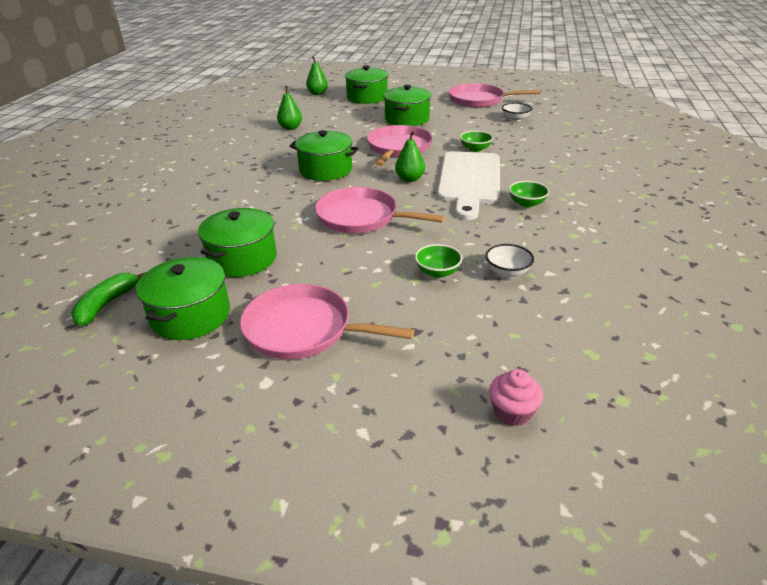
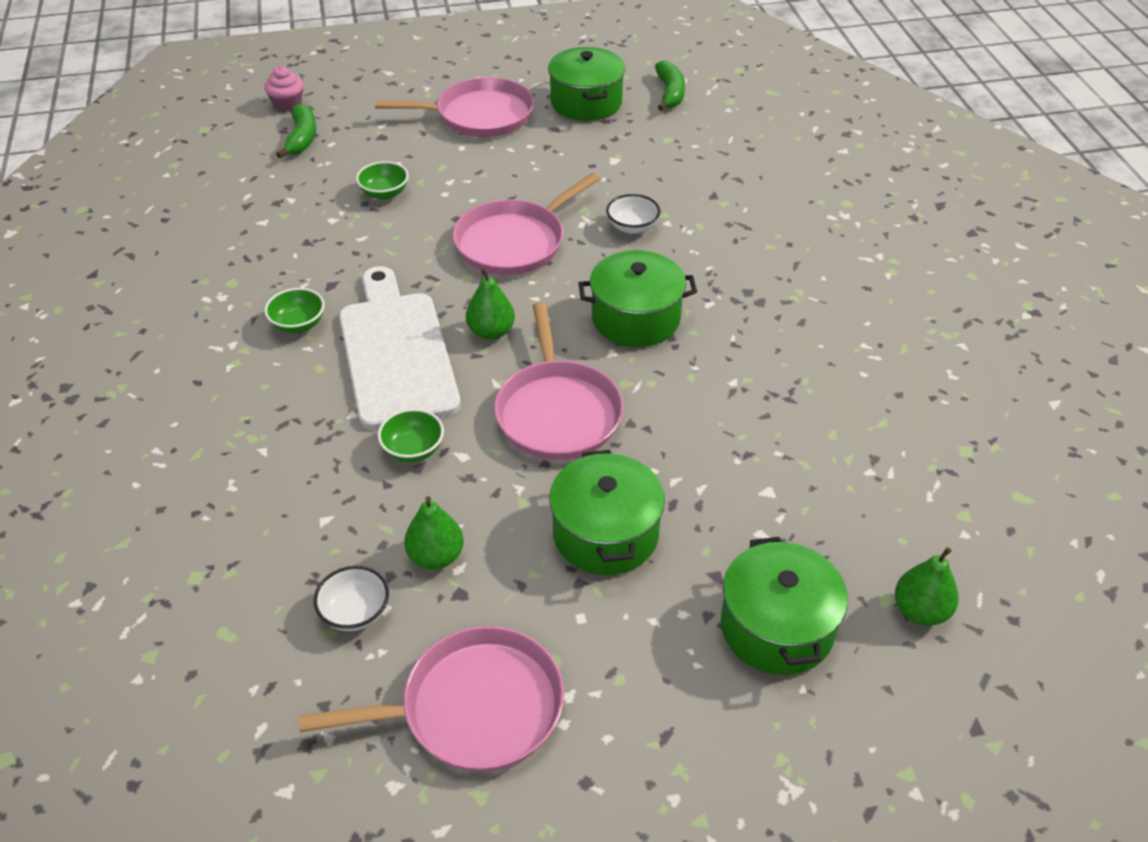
camera: 155 degrees right, 10 degrees up
(242, 258) = (600, 158): green pot -> none
(290, 128) = (813, 423): green pear -> green pear (436, 556)
(361, 217) = (514, 242): pink pan -> pink pan turned 135 degrees clockwise
(501, 352) = (302, 138): none -> green banana
(507, 272) = (309, 211): white bowl -> white bowl (632, 227)

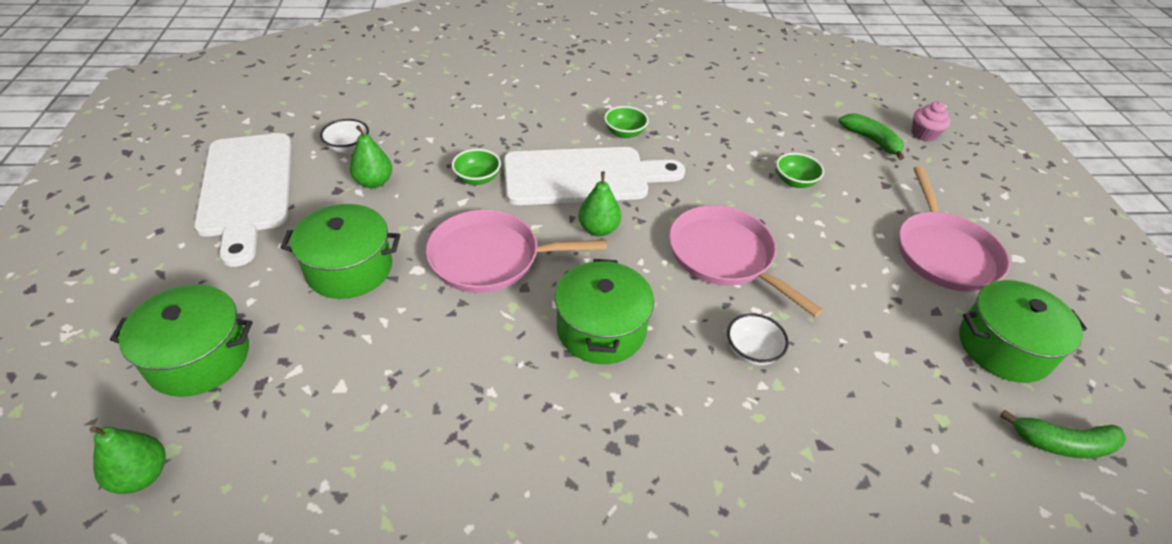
camera: 95 degrees right, 0 degrees up
(302, 138) = (871, 140): green banana -> green banana turned 135 degrees counterclockwise
(474, 708) = (246, 189): pink pan -> white cutting board

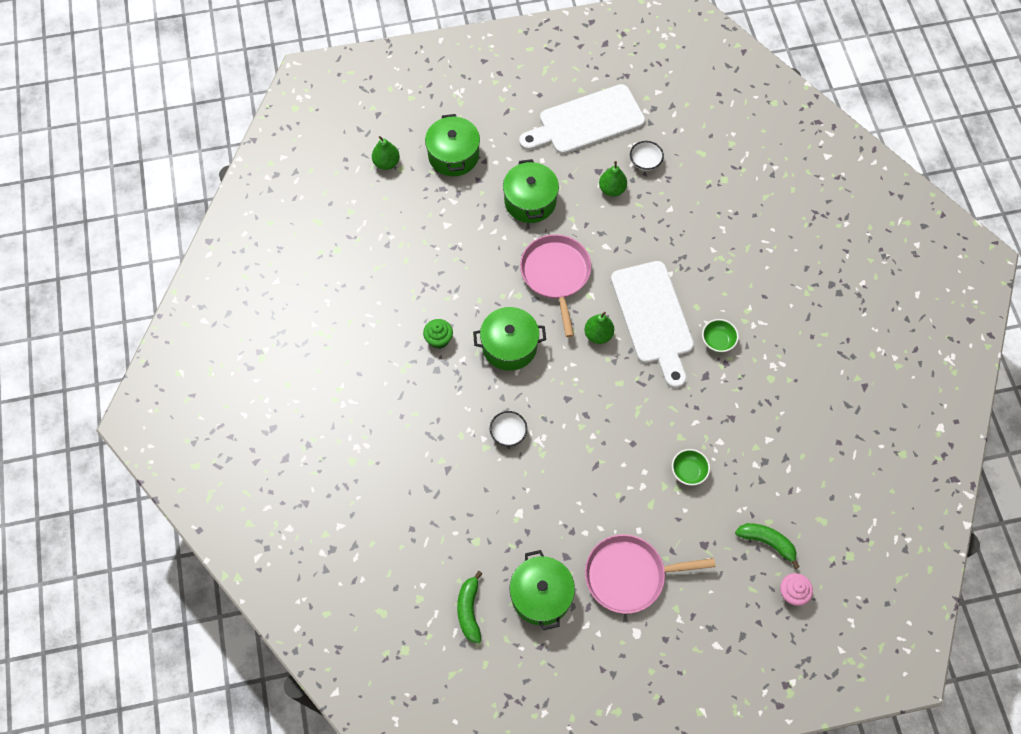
camera: 85 degrees right, 20 degrees up
(477, 178) = (632, 250): green bowl -> none
(571, 428) = (439, 339): none -> green cupcake
(724, 256) = (590, 417): pink pan -> none
(871, 140) = (767, 542): green banana -> green banana turned 105 degrees counterclockwise

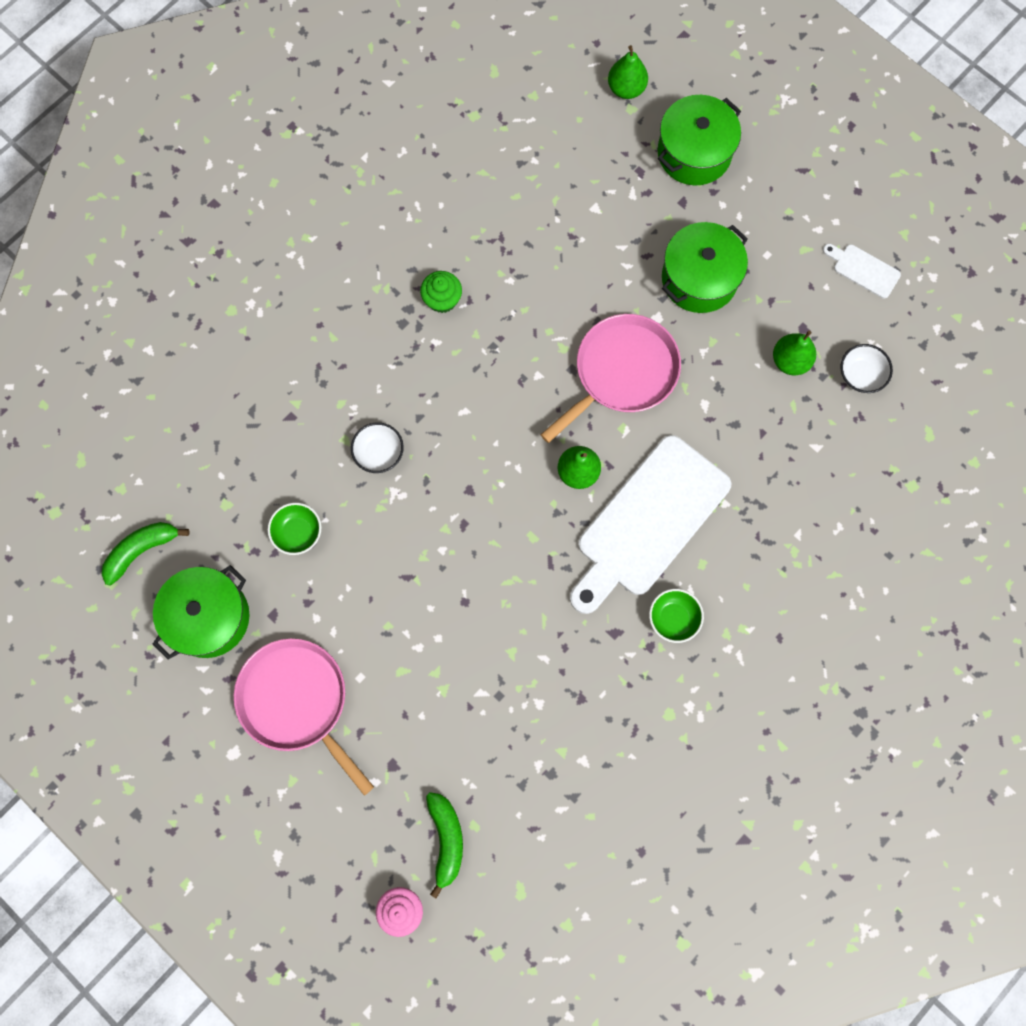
camera: 55 degrees right, 10 degrees up
(509, 346) = (489, 382): green pot -> none
(586, 122) = (863, 270): white cutting board -> white cutting board, size x0.42
(688, 471) = (474, 690): green bowl -> green bowl (298, 533)

